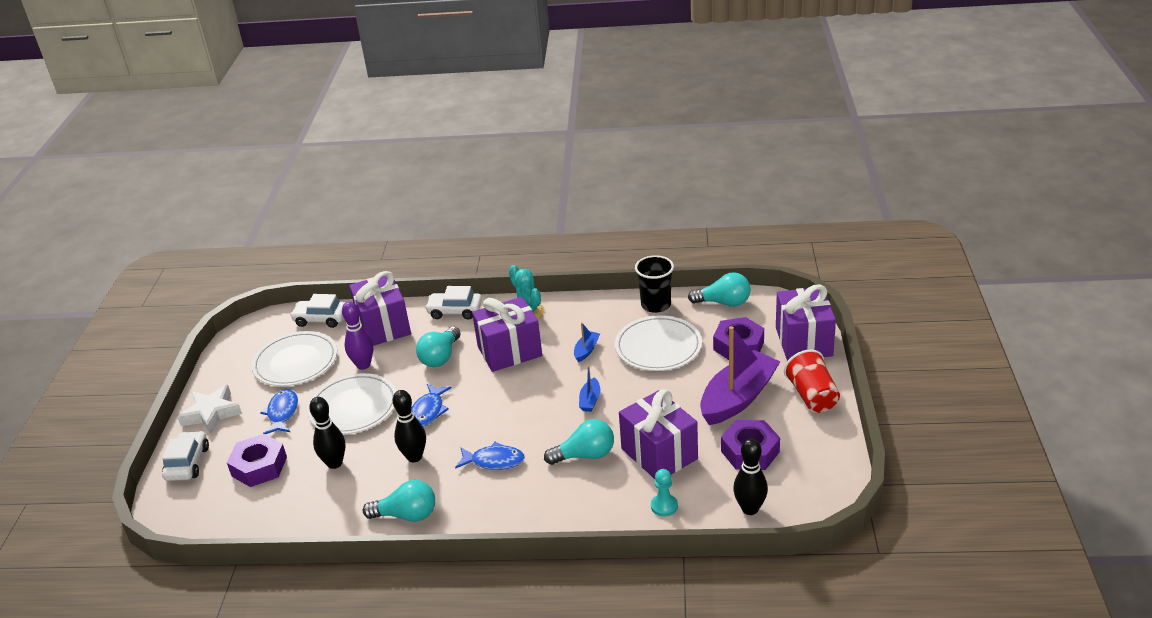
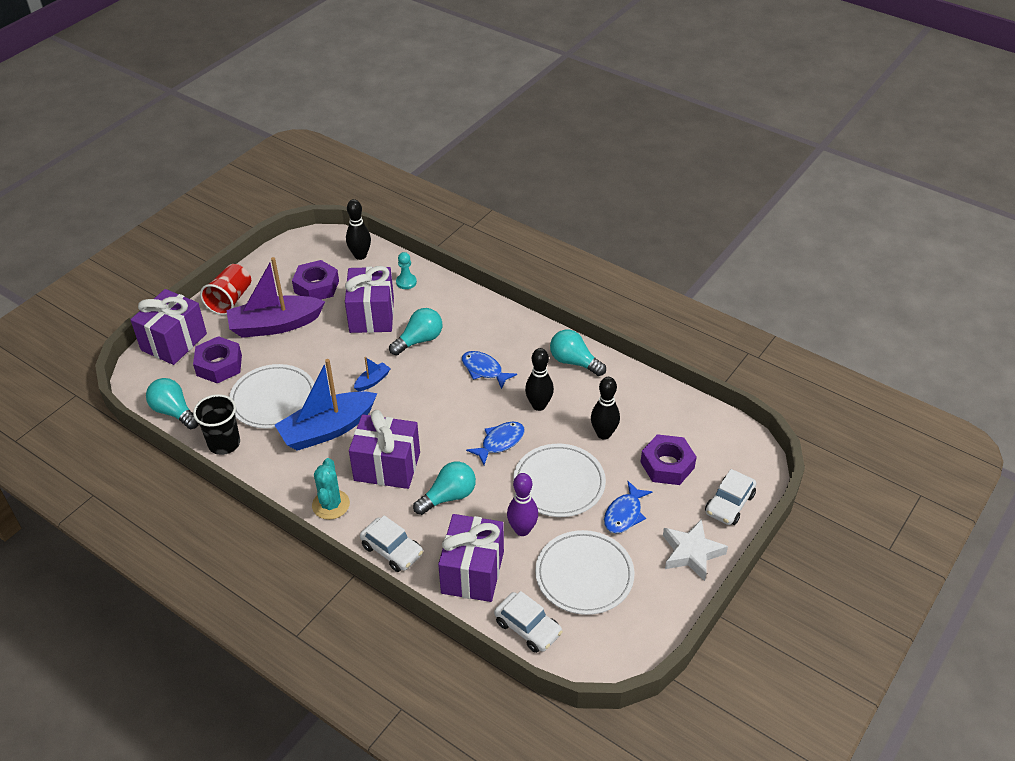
camera: 150 degrees left, 10 degrees up
(585, 455) = (419, 340): turquoise light bulb -> turquoise light bulb turned 120 degrees clockwise
(586, 350) = (327, 429): blue boat -> blue boat, size x2.36

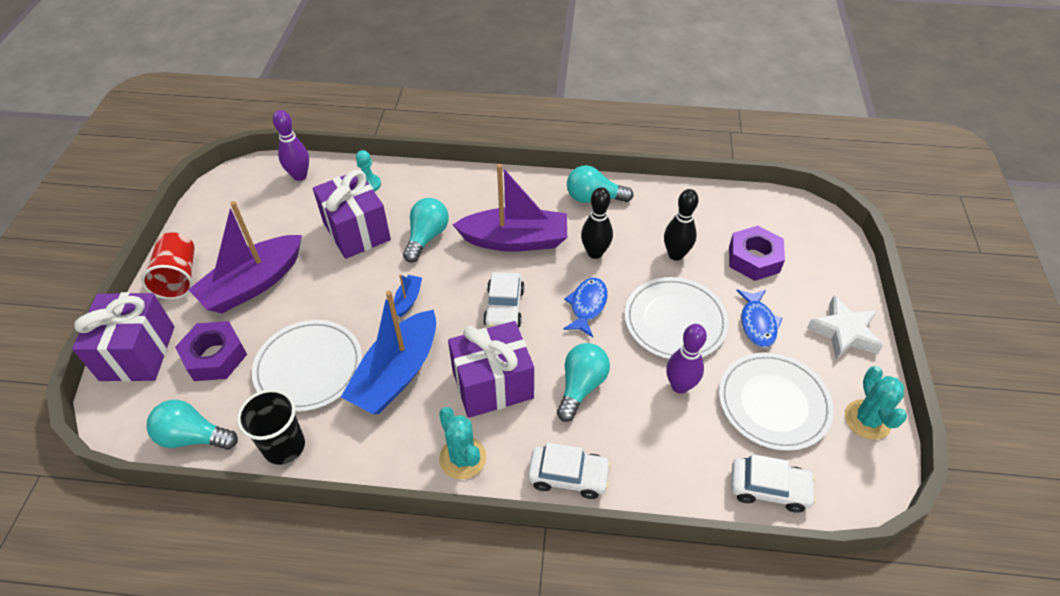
camera: 30 degrees left, 5 degrees up
(316, 286) = (273, 225): purple nut -> none
(360, 255) = (300, 176): black bowling pin -> purple bowling pin
(472, 572) = (668, 457): purple gift -> none
(484, 370) = (515, 240): blue fish -> purple boat
(649, 621) = (867, 420): none -> turquoise cactus
(729, 504) = (834, 271): white car -> white car (504, 307)

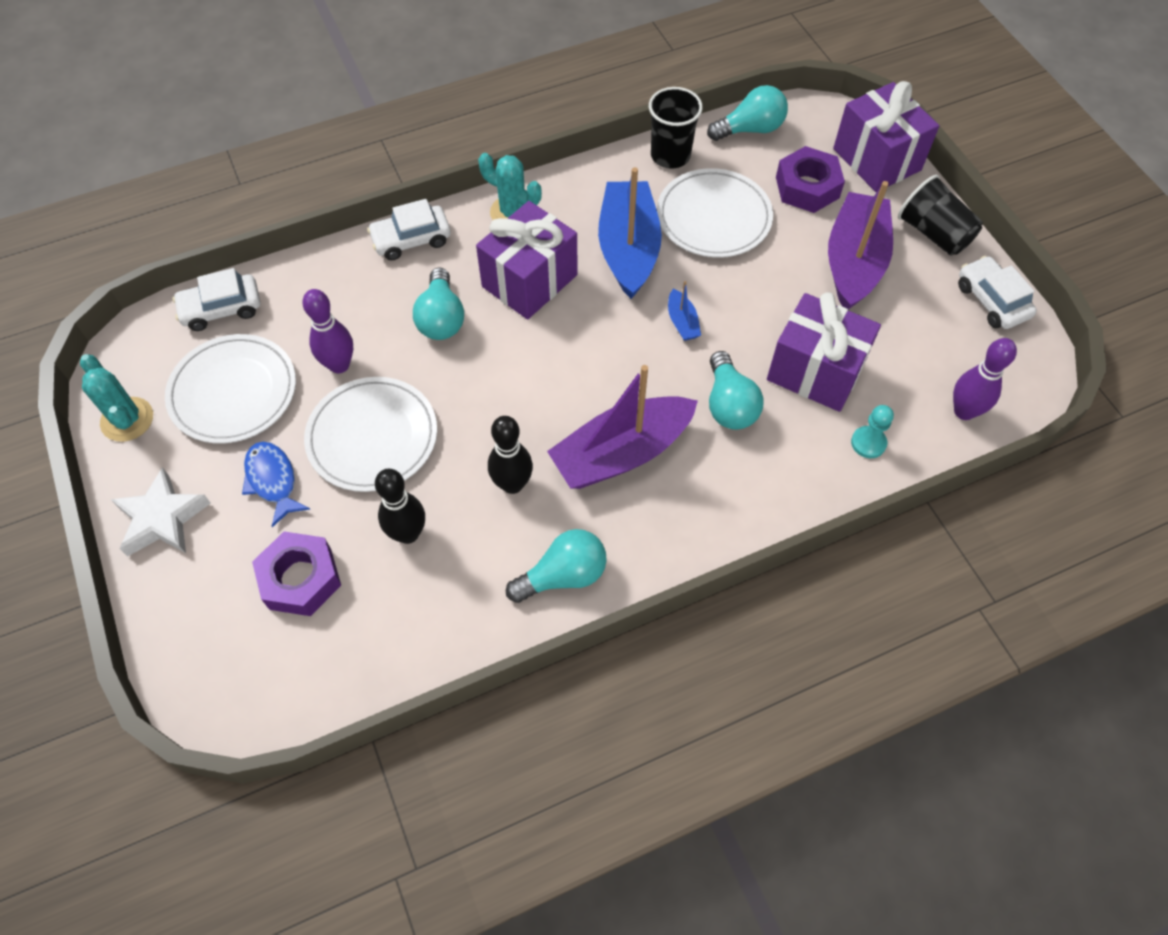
camera: 150 degrees right, 10 degrees up
(178, 277) = (933, 233): red cup -> black cup
(504, 307) = (573, 362): white car -> white car (992, 300)
(587, 306) = (483, 408): blue fish -> none

